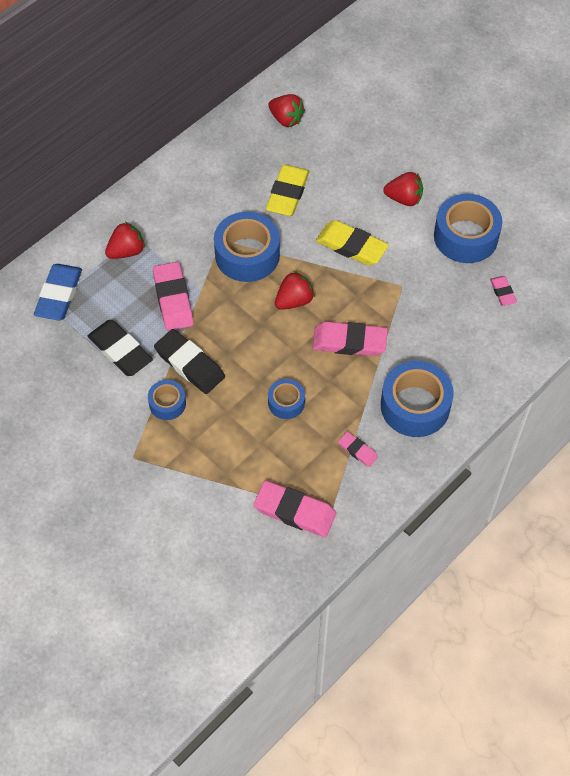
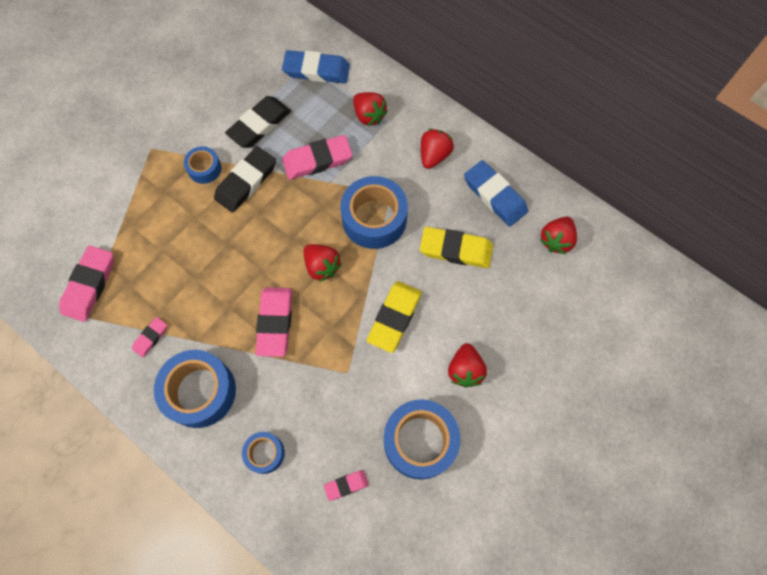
camera: 85 degrees right, 10 degrees up
(183, 201) = (434, 156): none -> red strawberry
(234, 158) = (495, 195): none -> blue eraser
(286, 402) = (205, 268): blue tape -> blue tape (265, 453)

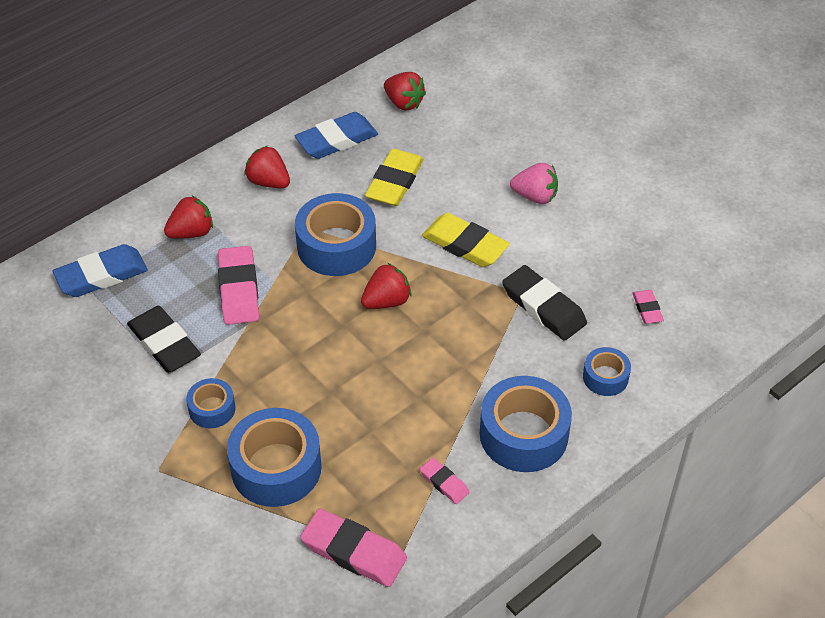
camera: 80 degrees left, 20 degrees down
(246, 182) = (247, 365): black eraser -> black eraser (543, 307)
(275, 322) = (449, 353): pink eraser -> none
(316, 70) = (101, 275): blue eraser -> blue eraser turned 45 degrees clockwise
(420, 441) = (606, 243): blue tape -> blue tape (276, 467)
(465, 370) = (535, 196): red strawberry -> pink strawberry

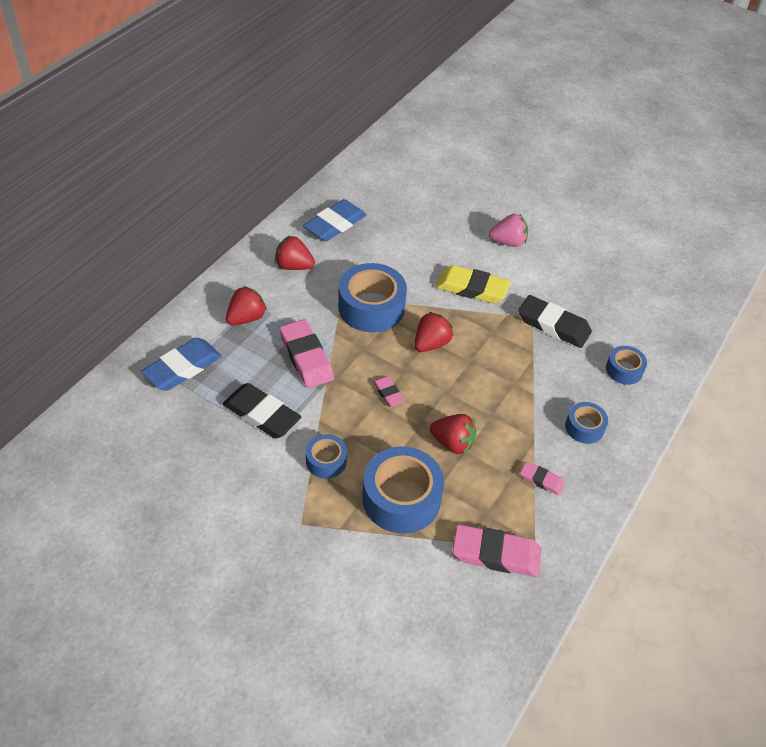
camera: 20 degrees left, 0 degrees up
(394, 182) = (395, 249): yellow eraser -> none
(404, 103) = (375, 188): red strawberry -> red strawberry (452, 443)
(523, 434) = (584, 427): blue tape -> blue tape, size x0.53
(647, 309) = (629, 312): pink eraser -> pink eraser (388, 393)

